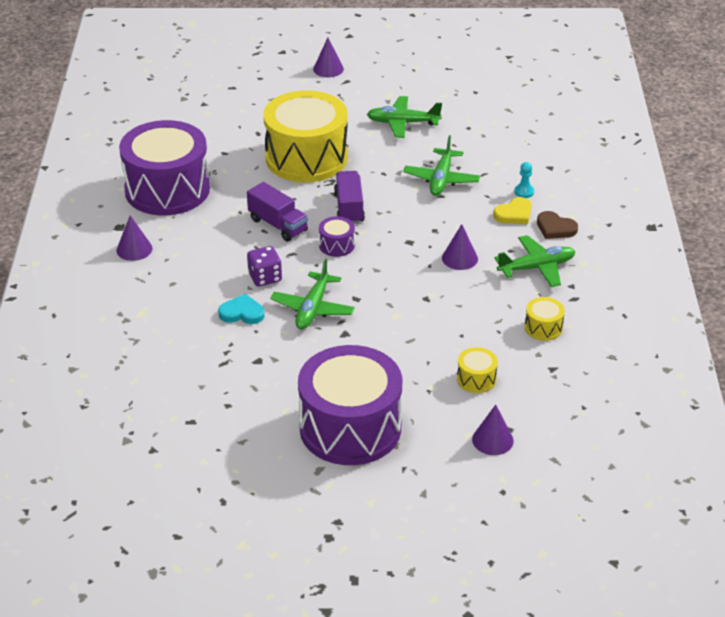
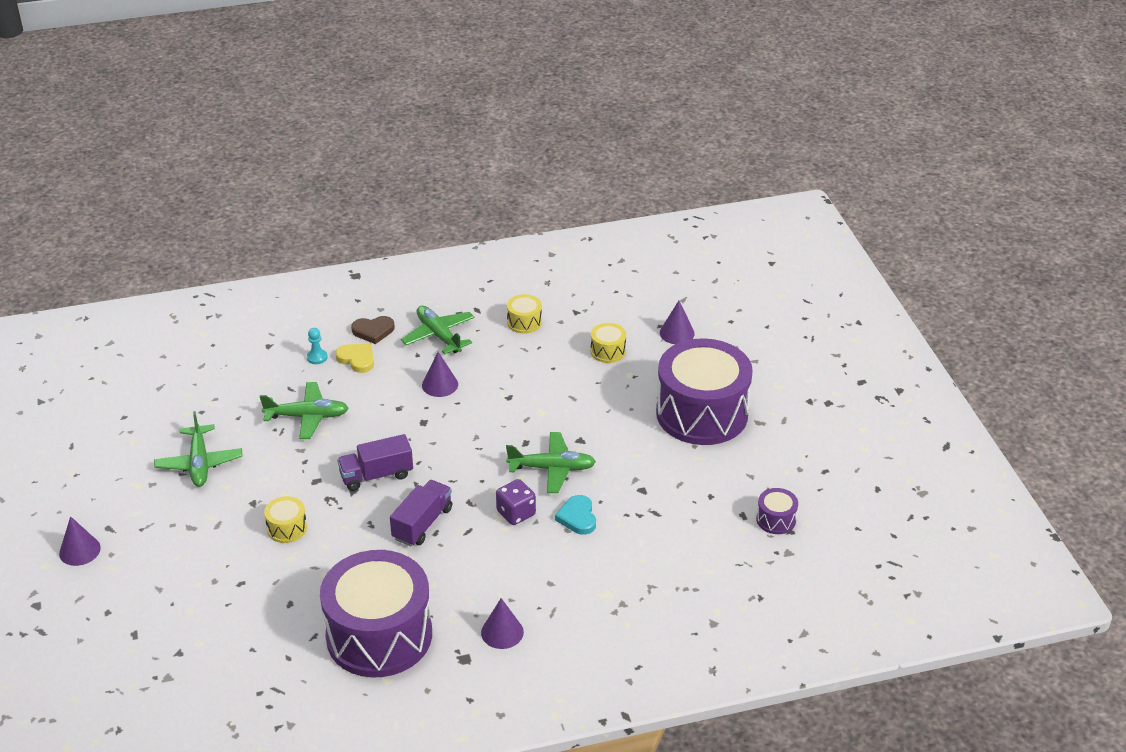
camera: 105 degrees left, 0 degrees up
(306, 158) = (287, 528): yellow drum -> yellow drum, size x0.40
(336, 245) = (445, 472): purple drum -> purple drum (776, 520)
(555, 228) = (373, 331): brown heart -> brown heart turned 60 degrees clockwise

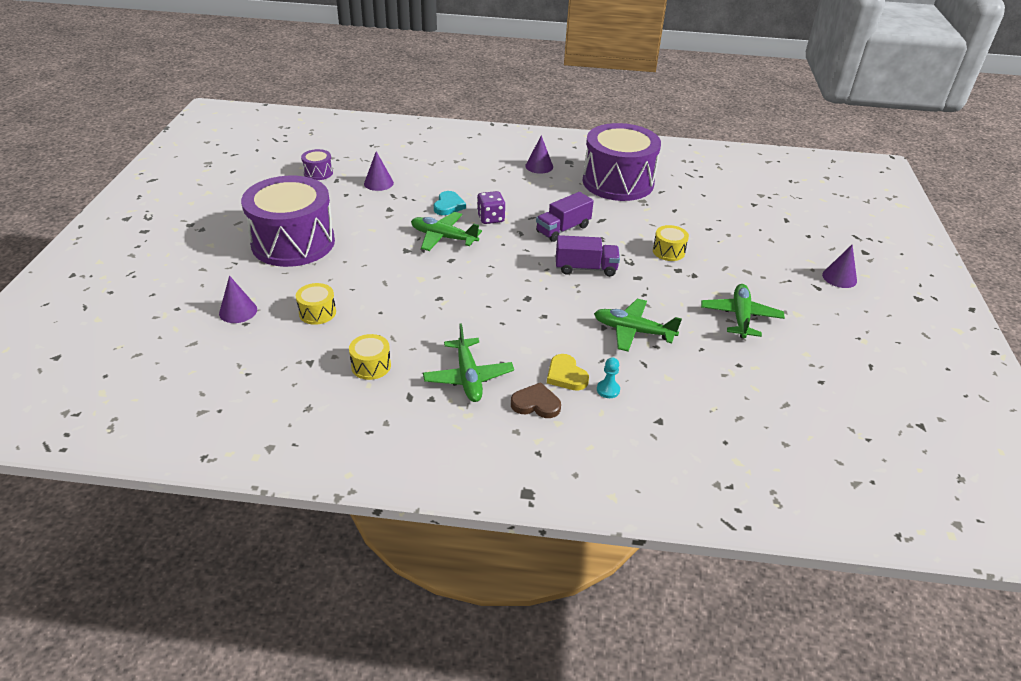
camera: 160 degrees left, 0 degrees up
(440, 384) = (495, 326): purple cone -> purple cone (378, 183)

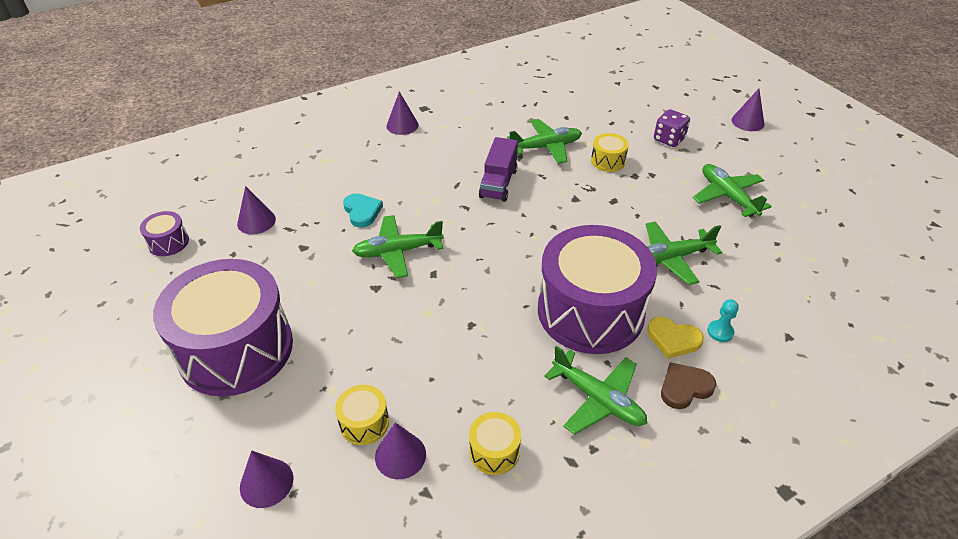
camera: 35 degrees left, 5 degrees up
(318, 338) = (400, 455): none -> purple cone
(490, 218) = (420, 205): purple dice -> purple dice (669, 139)
(585, 268) = (563, 214): purple truck -> none
(618, 182) = (490, 110): purple drum -> purple drum (590, 311)
(630, 222) = (546, 147): none -> green plane

